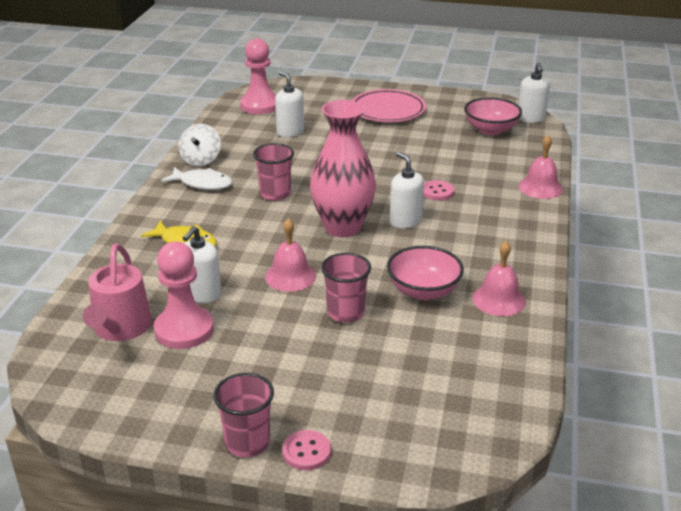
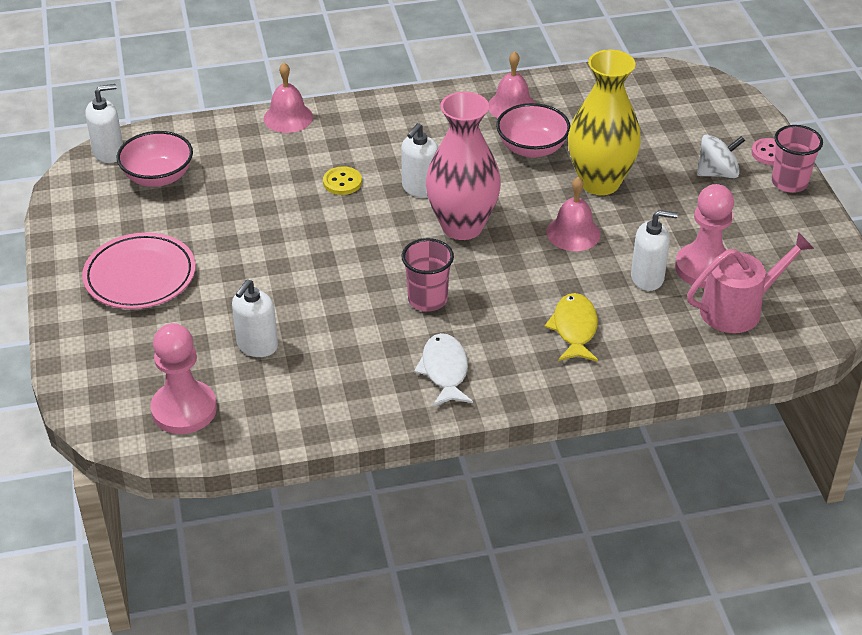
camera: 115 degrees left, 10 degrees up
(201, 160) = (386, 399): white spinning top -> white spinning top (717, 173)
(345, 313) = (600, 182): pink cup -> yellow vase
(437, 192) = (342, 182): pink button -> yellow button

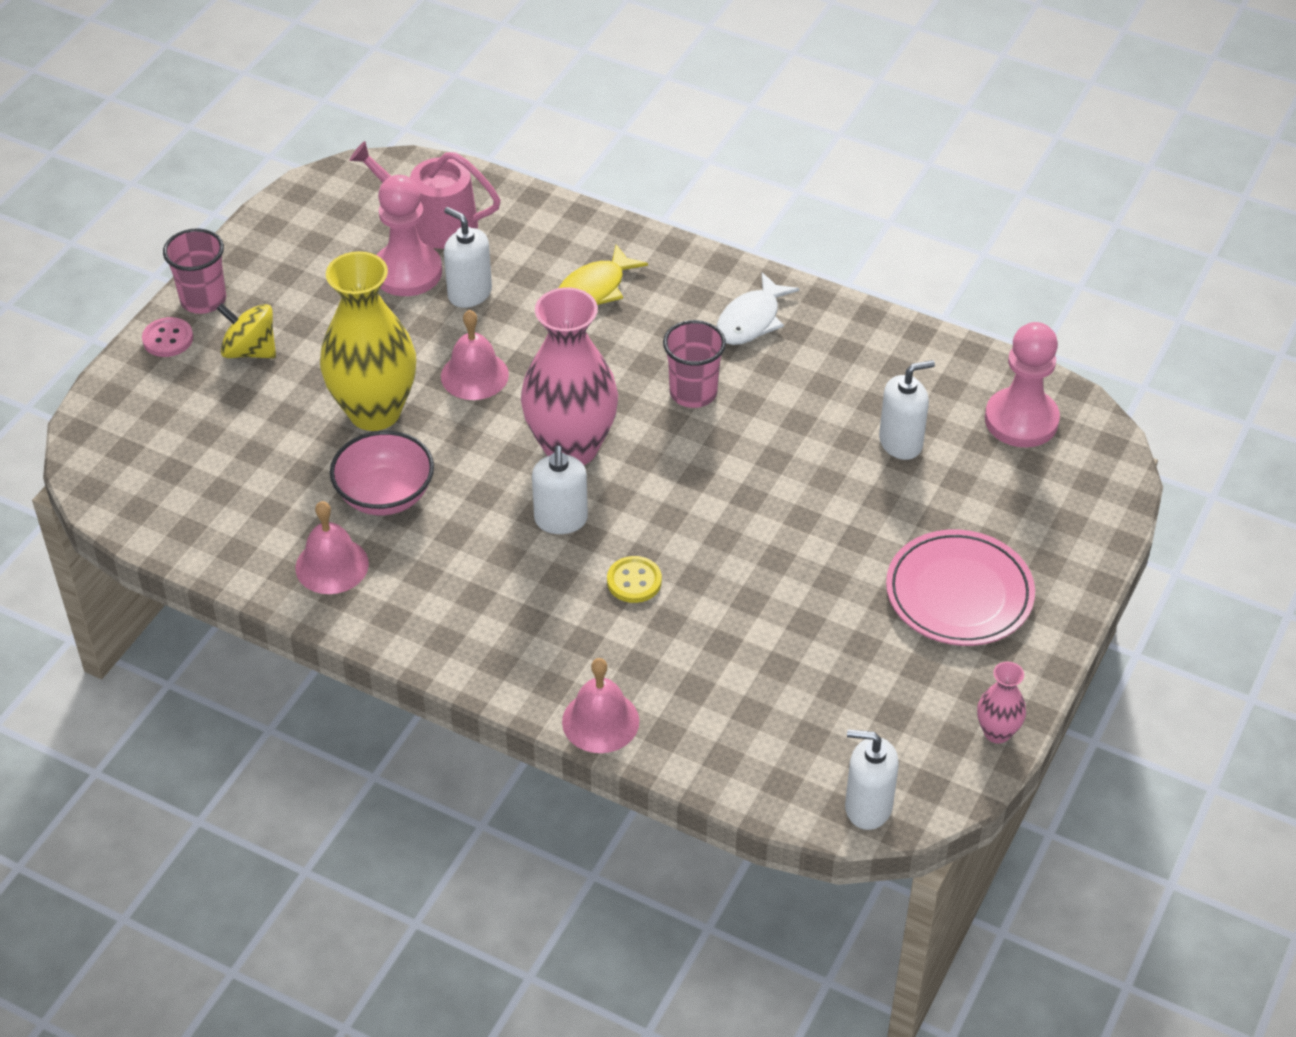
camera: 140 degrees left, 5 degrees up
(61, 219) = (997, 732): none -> pink vase
(158, 177) = (836, 725): pink bowl -> none
(420, 188) = (561, 520): white soap dispenser -> white soap dispenser turned 105 degrees clockwise
(717, 173) = (250, 351): white spinning top -> yellow spinning top

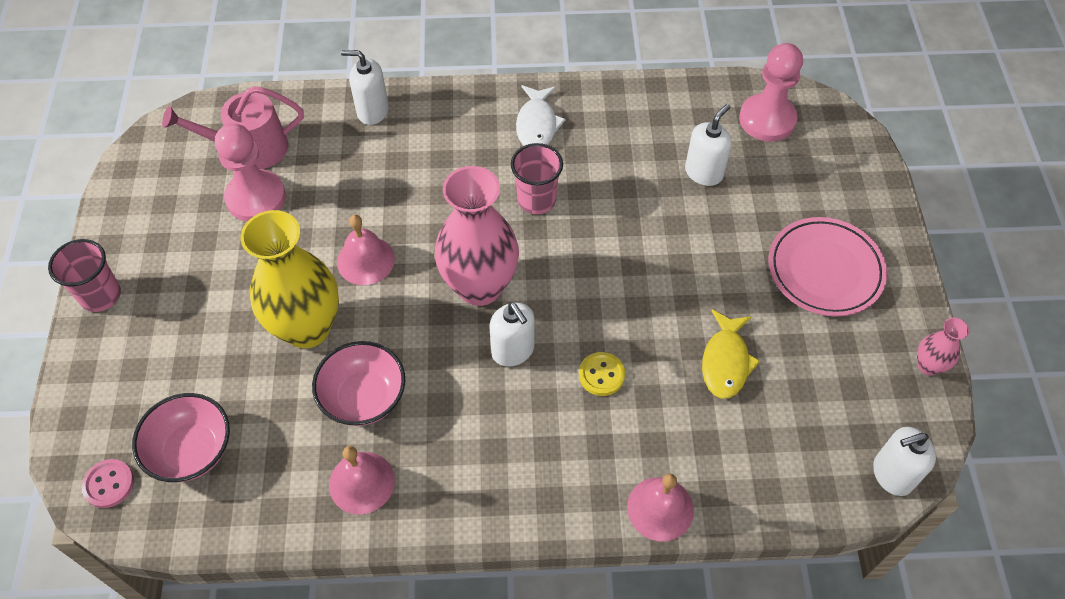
camera: 30 degrees left, 10 degrees up
(168, 339) = (91, 344): pink button -> pink button (109, 484)
(198, 468) = (192, 450): none -> pink bowl
(250, 351) = (169, 322): yellow spinning top -> none
(469, 293) = (316, 194): white soap dispenser -> white soap dispenser (372, 111)
(594, 289) = (408, 149): yellow fish -> yellow fish (725, 361)

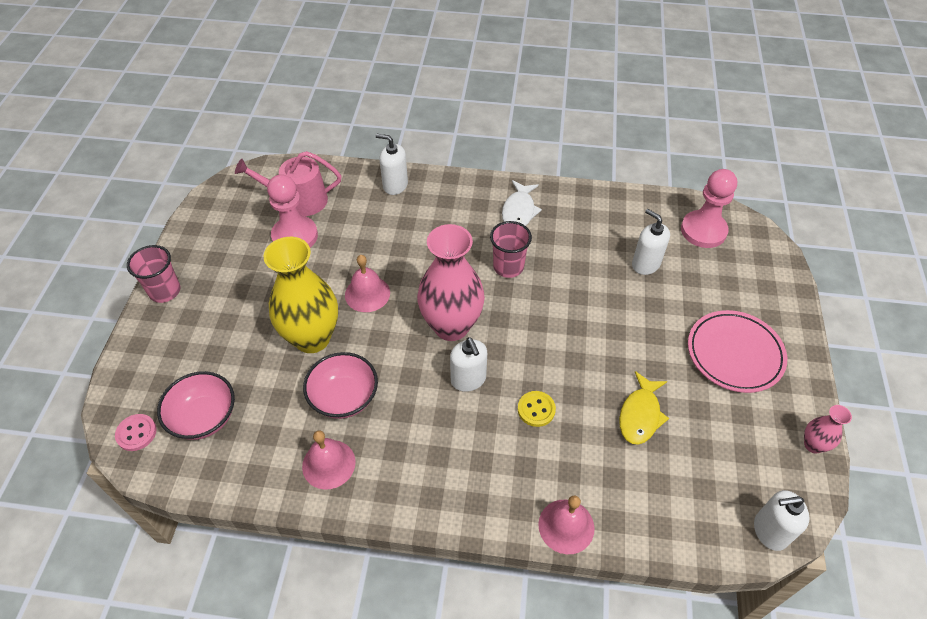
camera: 10 degrees right, 5 degrees down
(703, 172) = (645, 264): white soap dispenser -> white soap dispenser turned 90 degrees counterclockwise

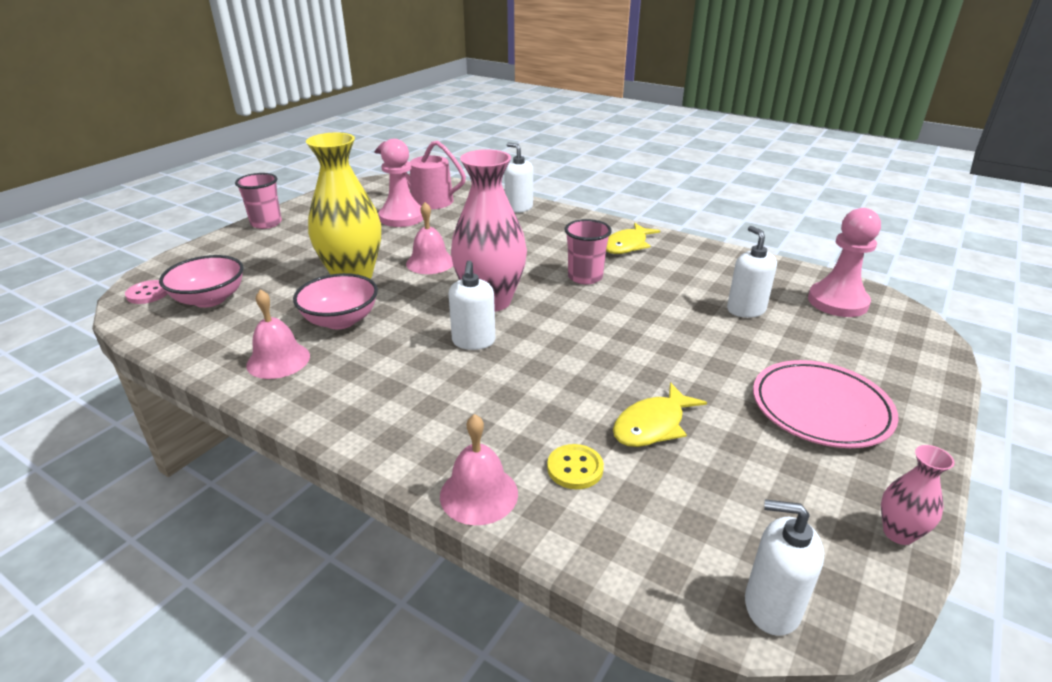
camera: 25 degrees right, 20 degrees down
(519, 211) = (627, 245): white fish -> yellow fish
(536, 409) = (527, 384): yellow button -> yellow button (575, 468)

